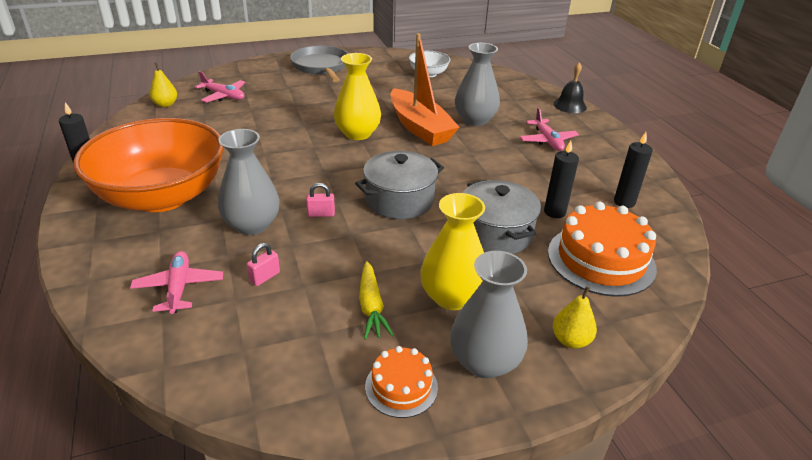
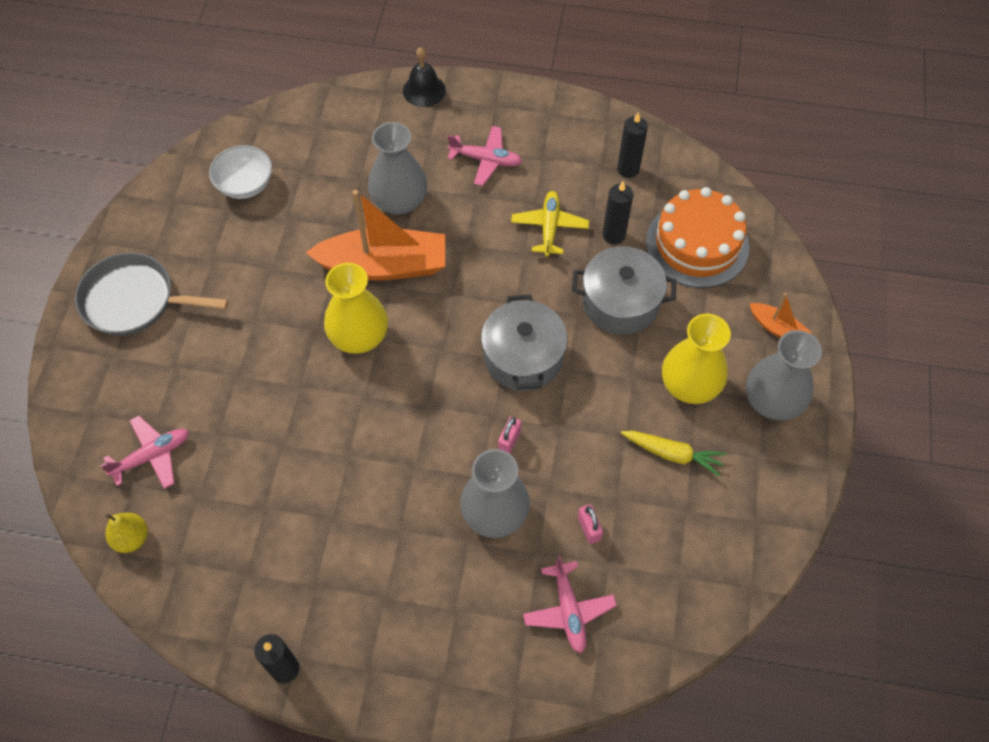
camera: 60 degrees left, 25 degrees up
(162, 196) = (387, 592): orange bowl -> none
(179, 288) = (568, 610): pink plane -> pink plane turned 120 degrees counterclockwise
(401, 387) = (772, 472): orange cake -> none
(525, 181) = (549, 227): none -> yellow plane
(570, 340) = (777, 328): yellow pear -> orange boat

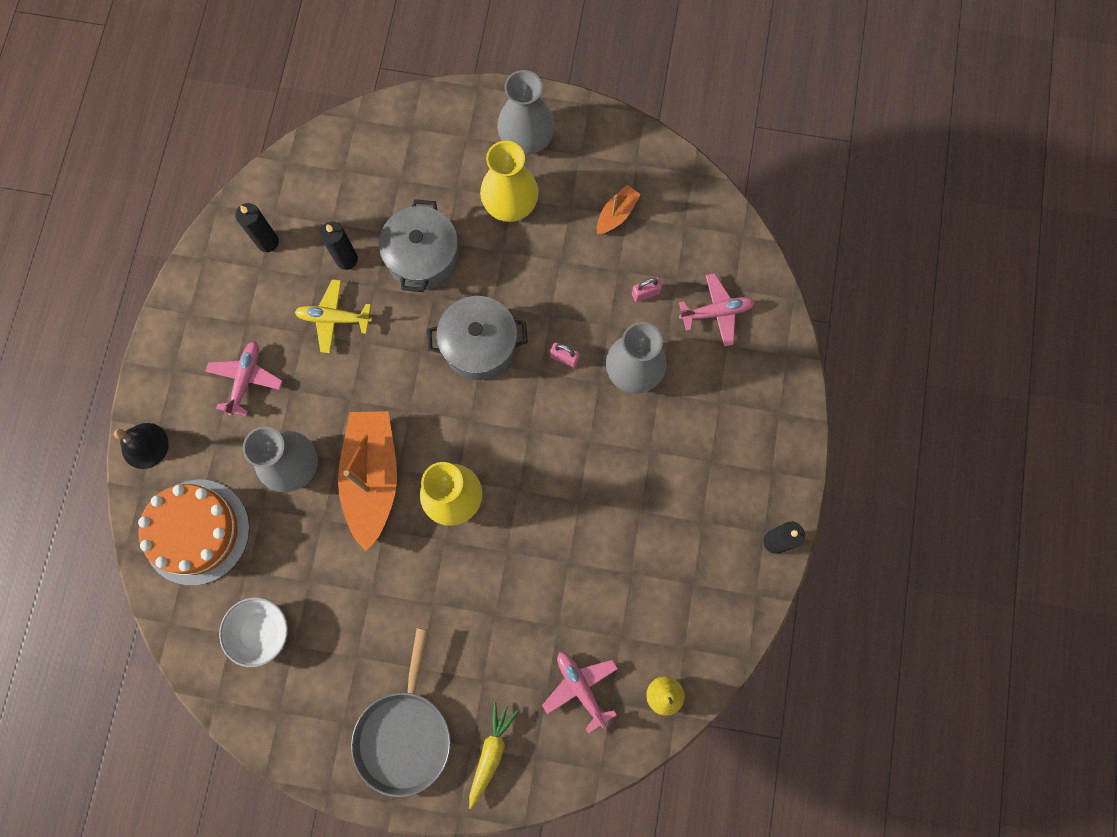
camera: 90 degrees left, 15 degrees up
(673, 454) = (577, 222): yellow carrot -> yellow carrot (491, 752)
(697, 244) = (360, 185): orange cake -> orange cake (196, 532)
(777, 328) = (454, 127): orange boat -> orange boat (616, 214)

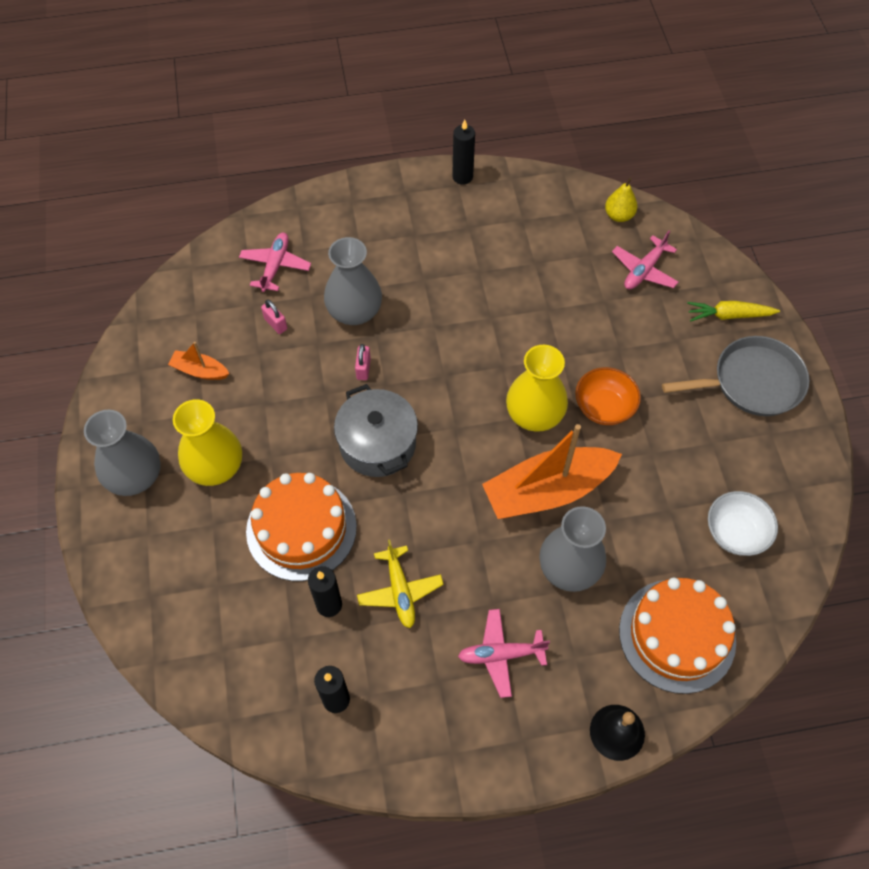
camera: 110 degrees left, 15 degrees down
(423, 257) = (301, 529): grey pot -> orange cake
(436, 569) = (604, 407): none -> orange bowl
(716, 312) = (275, 266): pink plane -> pink plane turned 45 degrees clockwise

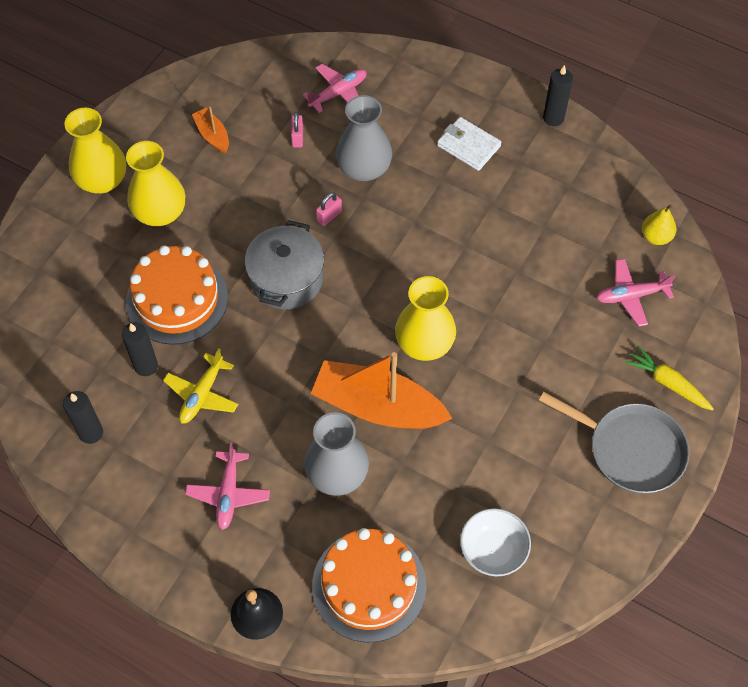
camera: 40 degrees right, 0 degrees up
(135, 477) = (102, 180): grey vase -> yellow vase
(419, 239) = (468, 146): none -> white wallet
(501, 654) = (228, 494): pink plane -> pink plane turned 120 degrees counterclockwise
(604, 407) = (485, 378): orange bowl -> none

